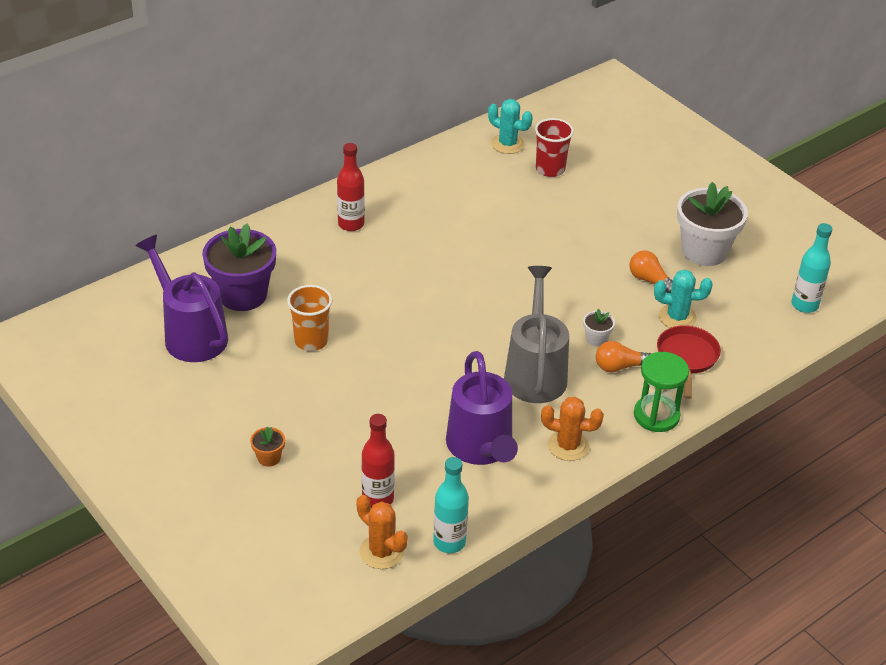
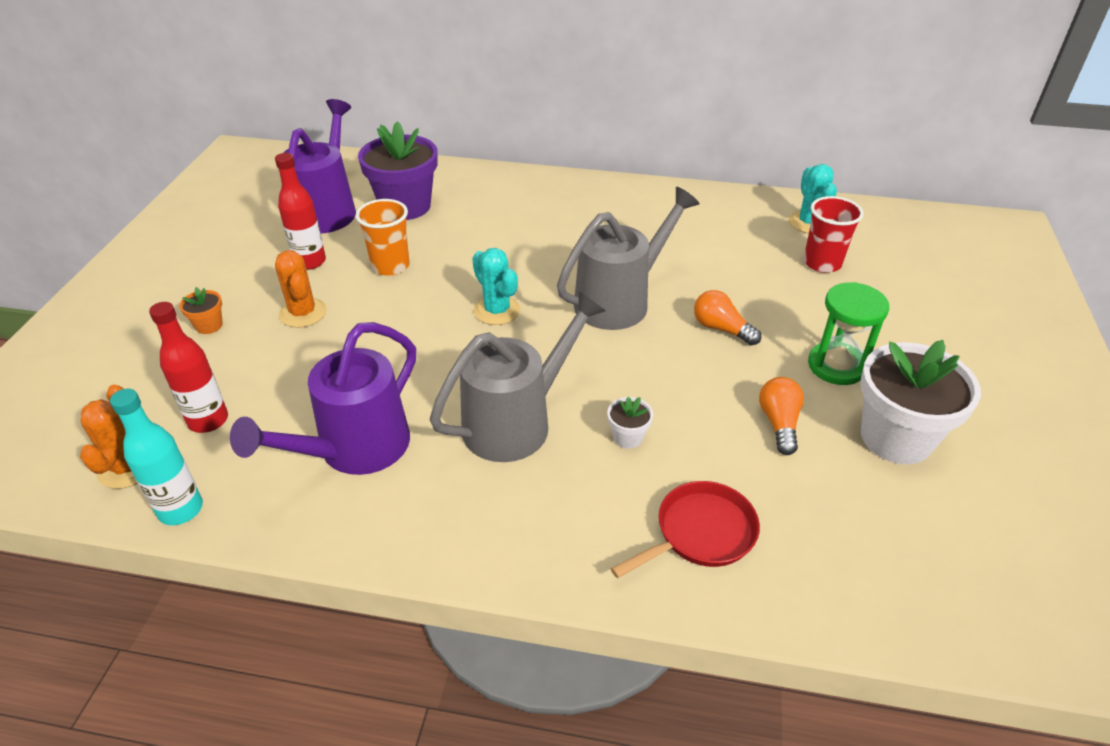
camera: 50 degrees right, 0 degrees up
(351, 224) = (567, 206): red bottle -> red bottle (310, 262)
(481, 267) = (620, 300): none -> grey watering can
(568, 446) = (428, 516): orange cactus -> orange cactus (303, 313)
(619, 367) = (608, 482): orange light bulb -> orange light bulb (721, 329)
(656, 415) = (565, 566): green hourglass -> green hourglass (836, 366)
(677, 317) = (755, 482): turquoise cactus -> turquoise cactus (497, 311)
(804, 305) = (961, 594): turquoise bottle -> none

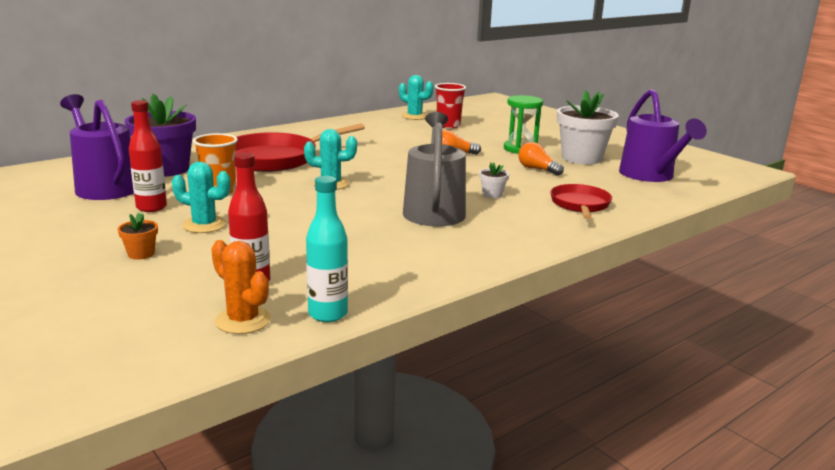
camera: 50 degrees left, 20 degrees down
(303, 313) = (204, 225): orange cactus -> turquoise cactus
(354, 450) = (375, 251): purple watering can -> purple watering can (650, 176)
(520, 236) = (276, 158): none -> red pan
(620, 300) = (387, 161): grey watering can -> none

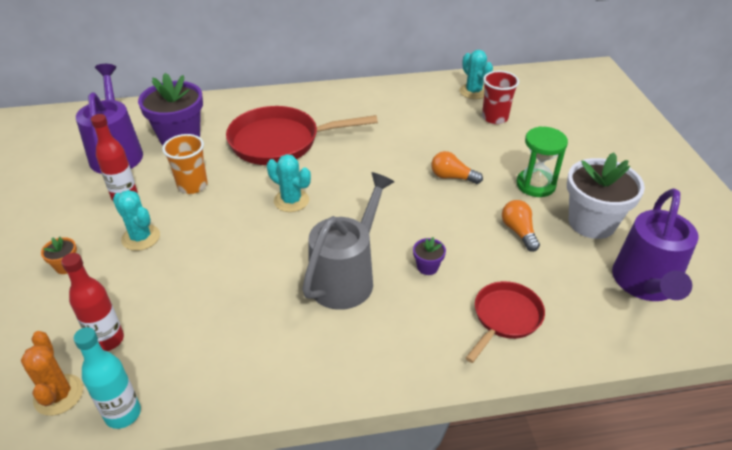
camera: 30 degrees right, 20 degrees up
(492, 195) = (427, 267): white flower pot -> purple flower pot

